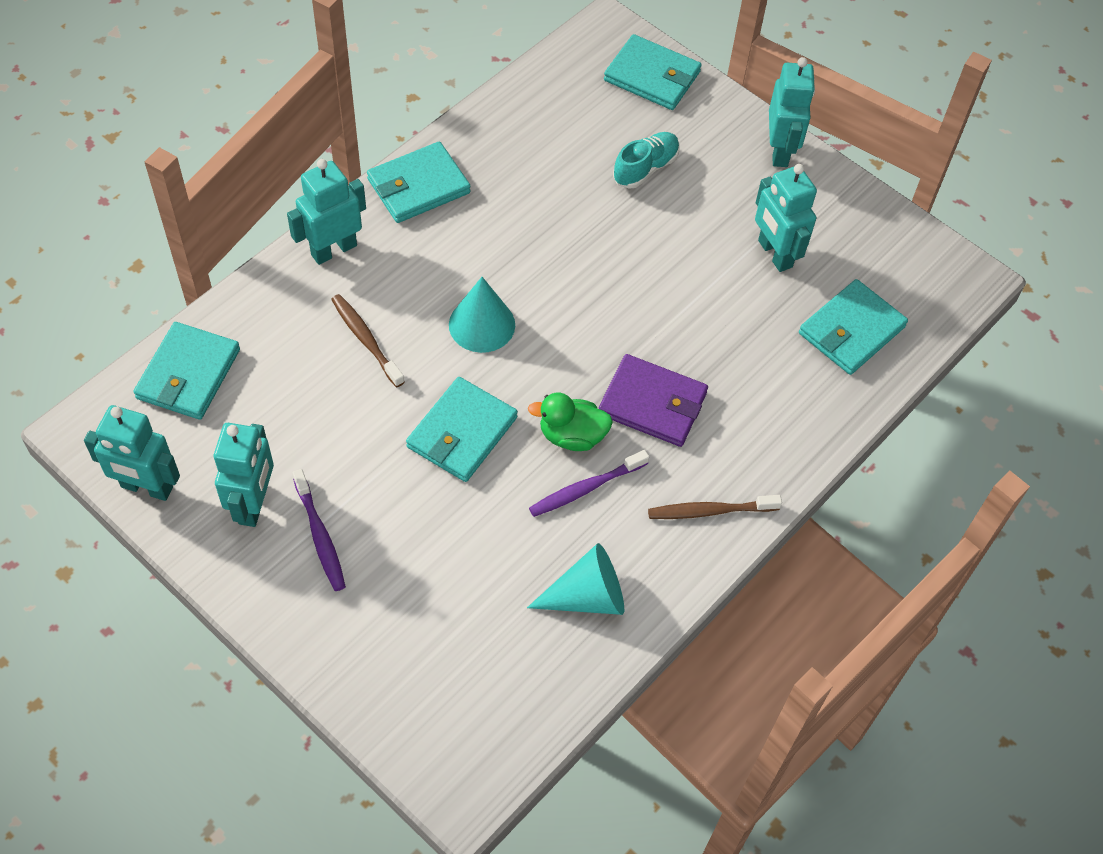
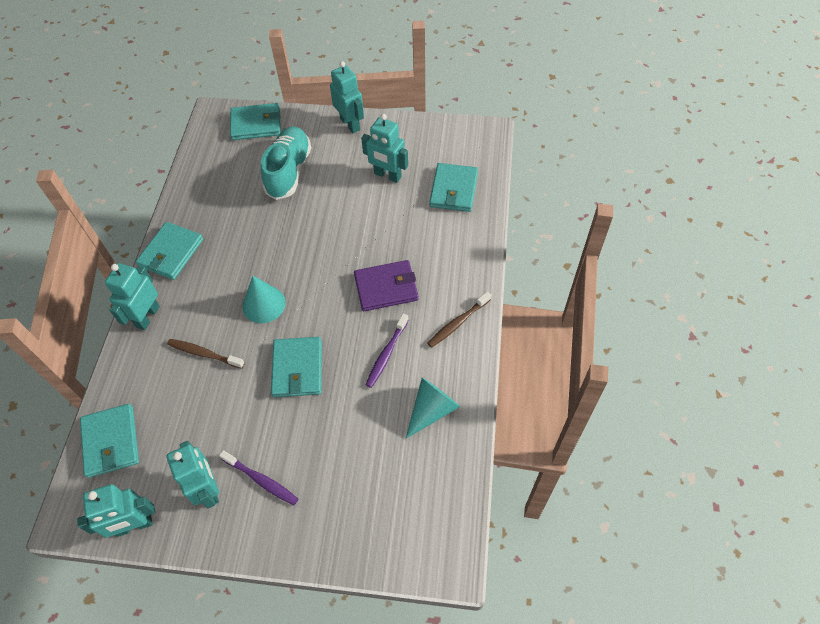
camera: 30 degrees left, 0 degrees up
(572, 436) = (358, 331): green duck -> none
(645, 168) = (289, 171): turquoise shoe -> turquoise shoe, size x1.69

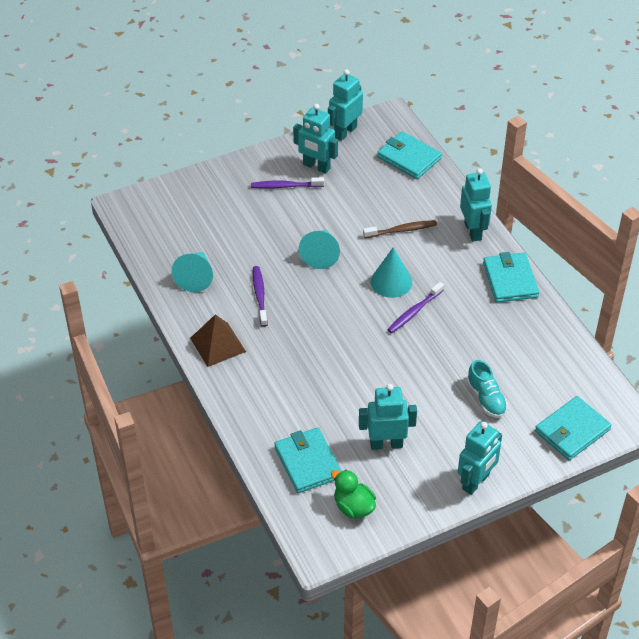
camera: 145 degrees right, 10 degrees down
(272, 266) = (414, 312): none -> purple toothbrush
(289, 171) = (486, 398): turquoise shoe -> turquoise shoe, size x0.59
(297, 369) = (321, 254): turquoise wallet -> turquoise cone
(350, 124) = (476, 482): turquoise robot -> turquoise robot turned 75 degrees counterclockwise
(386, 287) = (300, 342): purple wallet -> none
(444, 147) = (353, 507): none -> green duck
(457, 323) = (218, 345): brown toothbrush -> brown pyramid

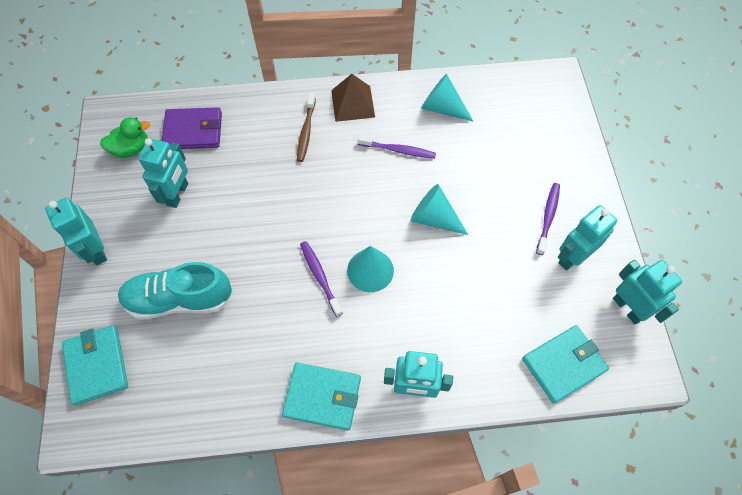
camera: 110 degrees right, 15 degrees up
(307, 462) = (193, 131): turquoise wallet -> purple wallet
(402, 230) = (442, 309): brown toothbrush -> brown toothbrush (306, 131)
(486, 398) = (179, 299): turquoise shoe -> turquoise shoe, size x1.69

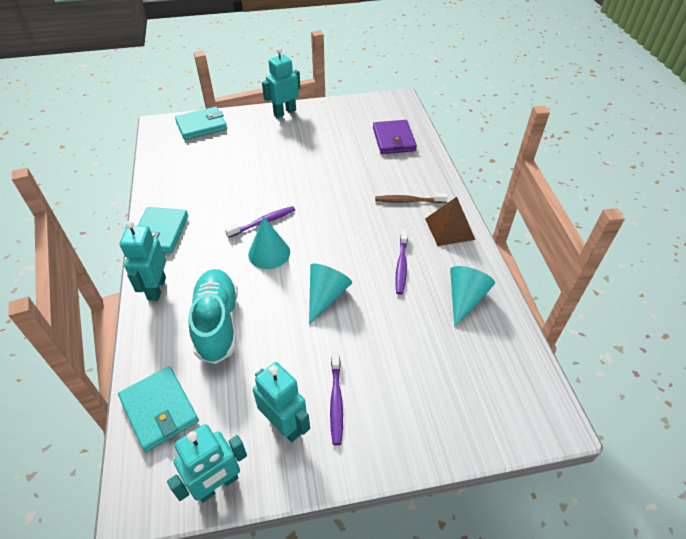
camera: 85 degrees right, 15 degrees down
(131, 148) = (370, 113): green duck -> none
(178, 194) = (334, 140): turquoise robot -> none
(179, 299) = (246, 152): turquoise shoe -> turquoise shoe (217, 323)
(548, 217) = (336, 401): purple toothbrush -> purple toothbrush turned 75 degrees clockwise

